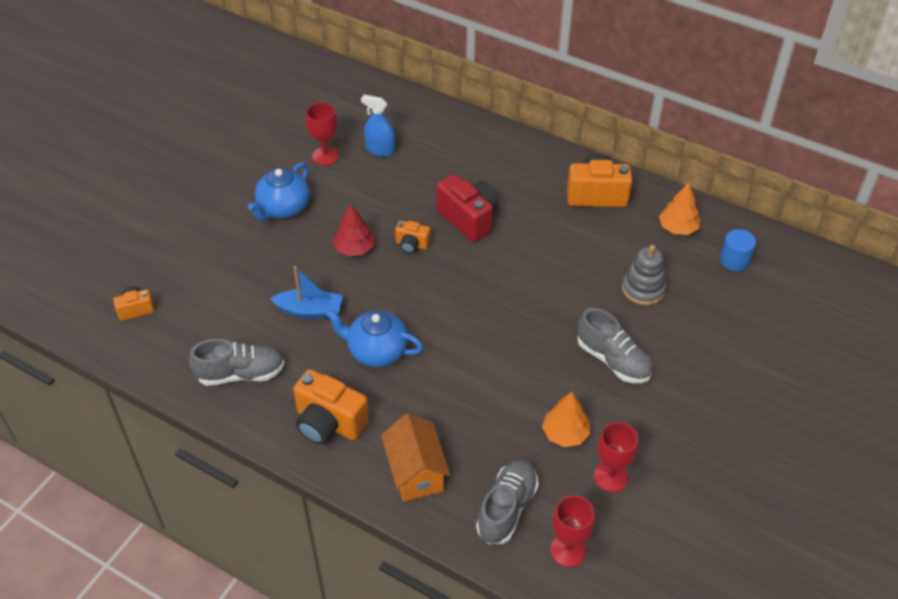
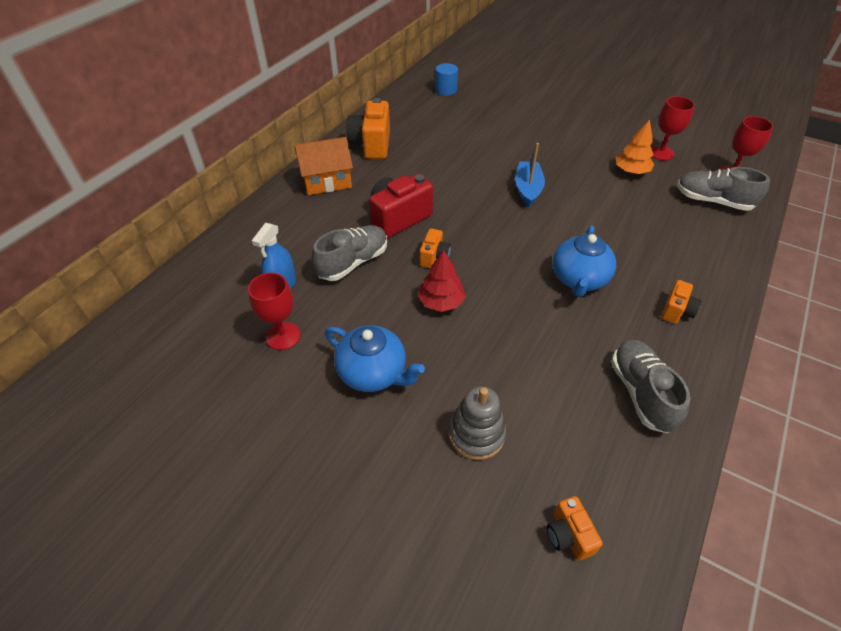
camera: 90 degrees left, 0 degrees up
(310, 311) = (536, 335): blue boat -> blue boat (528, 189)
(329, 423) = (676, 311): orange camera -> orange camera, size x0.54
(416, 472) = (704, 250): orange house -> orange house (327, 182)
(613, 360) = (553, 146): grey shoe -> grey shoe (353, 262)
(643, 289) = (478, 129): grey stacking toy -> grey stacking toy (476, 434)
(678, 228) = (412, 110): orange tree -> none

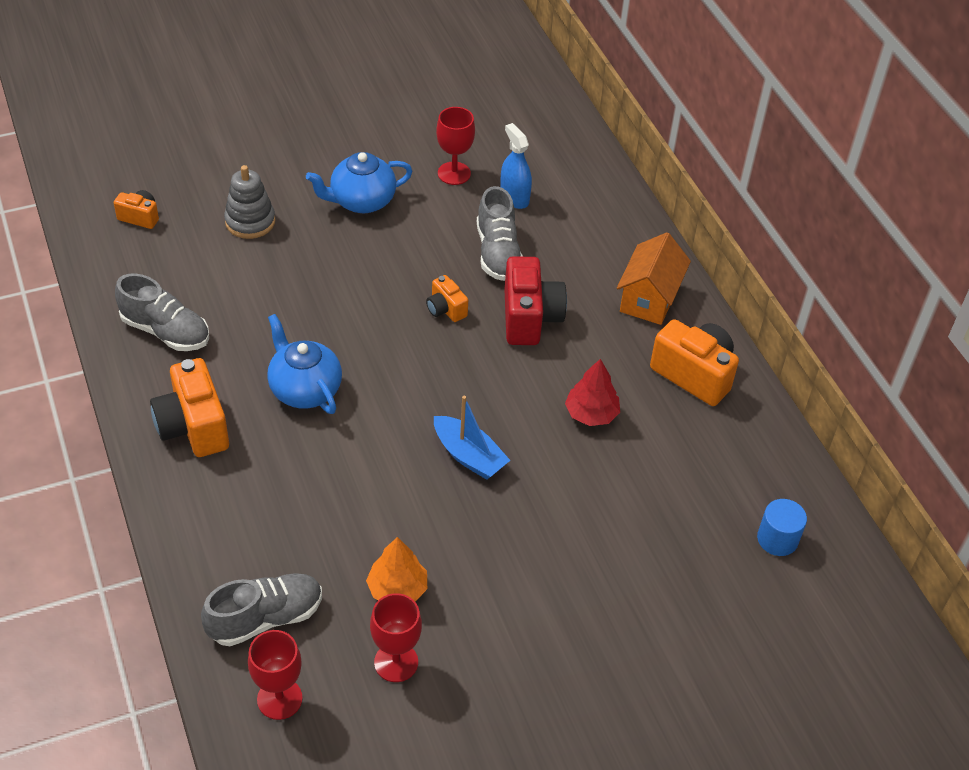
camera: 125 degrees right, 0 degrees up
(441, 302) = (387, 279): red tree -> red tree (591, 414)
(676, 311) = (193, 427): orange camera -> orange camera, size x1.87

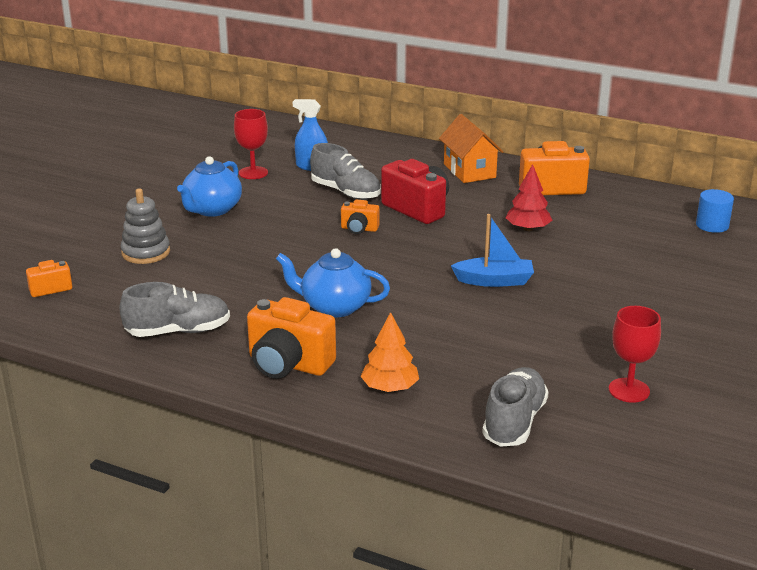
camera: 40 degrees left, 20 degrees down
(279, 699) = (596, 452): red goblet -> none
(397, 589) = (566, 359): orange tree -> orange tree (390, 388)

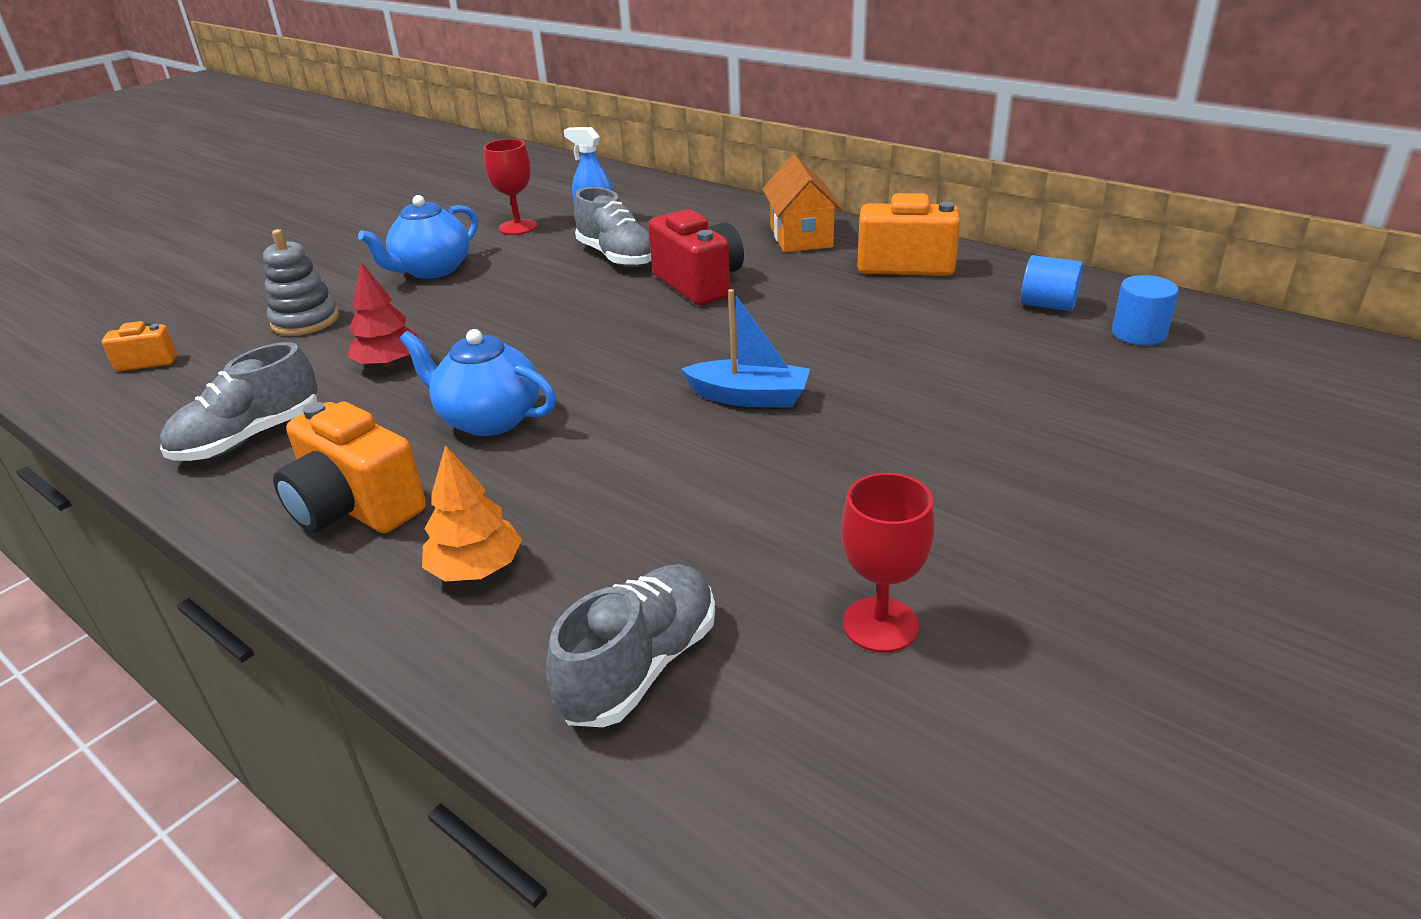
camera: 15 degrees right, 5 degrees up
(178, 331) = (249, 438): grey shoe -> grey shoe turned 135 degrees clockwise
(359, 229) = (602, 307): orange camera -> none
(527, 229) = (842, 321): red tree -> red tree (388, 364)
(652, 210) = (1048, 305): none -> blue cylinder

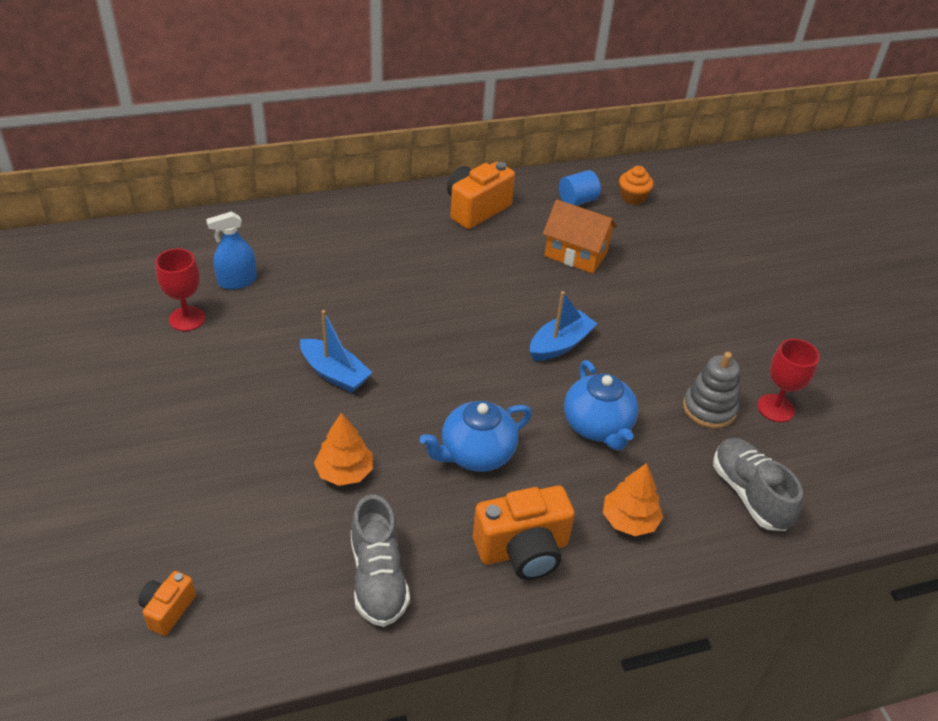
camera: 60 degrees left, 10 degrees up
(305, 321) = (211, 493): grey stacking toy -> grey stacking toy (709, 408)
(388, 364) = (344, 472): red tree -> orange tree
(432, 270) = (206, 393): blue teapot -> blue teapot (597, 426)
(525, 305) = (334, 373): none -> blue boat
(617, 257) = (312, 300): grey shoe -> none
(699, 284) = (401, 290): red camera -> none
(801, 237) = (388, 219): orange house -> orange house (576, 254)
(1138, 333) = (633, 197): blue cylinder -> orange cupcake

